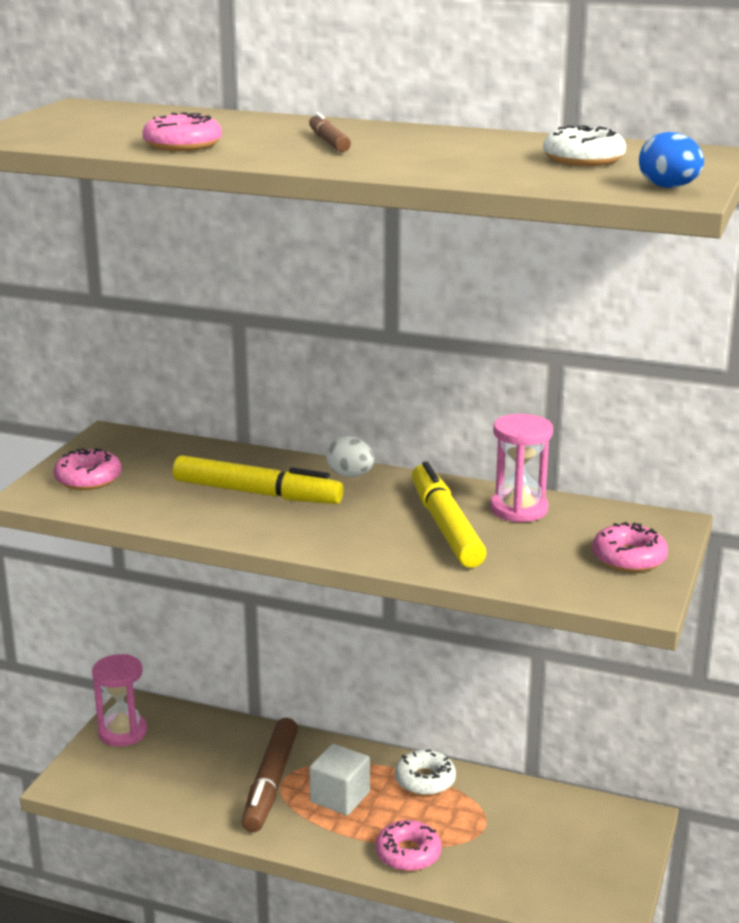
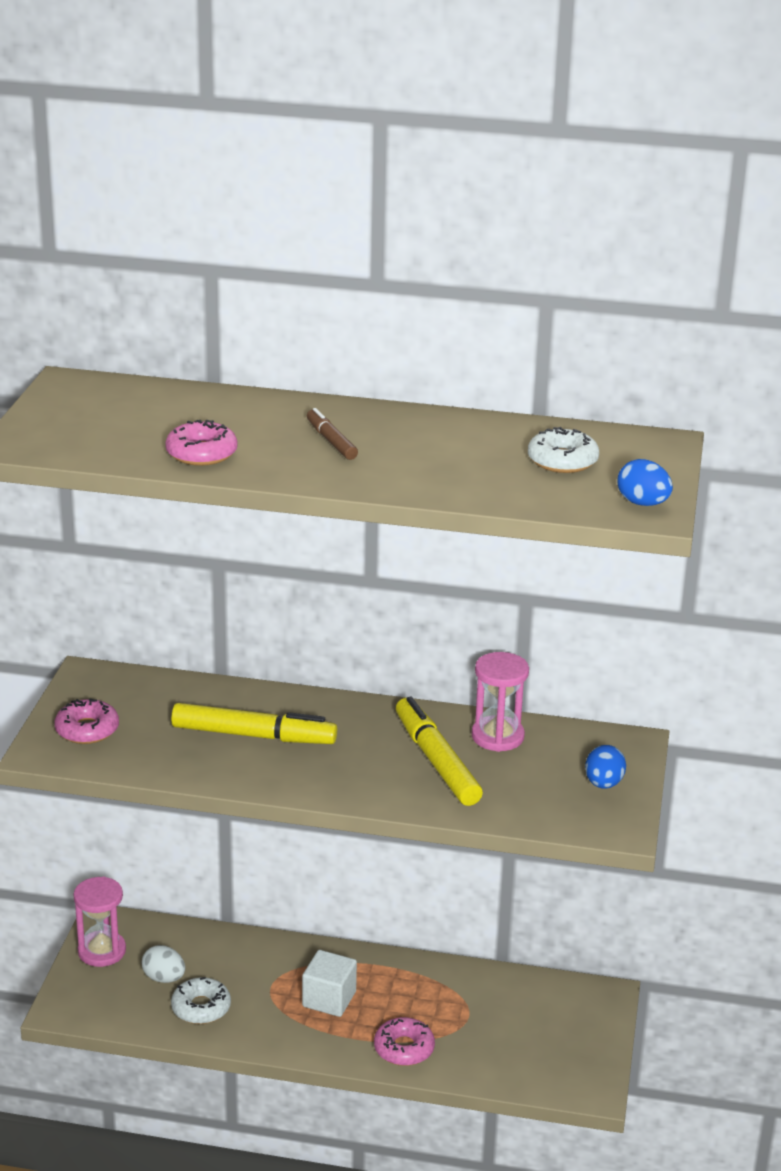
camera: 10 degrees left, 5 degrees up
(270, 783) = (260, 991): brown marker -> none
(350, 475) = (334, 708): white egg -> white egg (164, 978)
(425, 780) = (405, 975): white donut -> white donut (201, 1008)
(629, 558) = (603, 784): pink donut -> blue egg

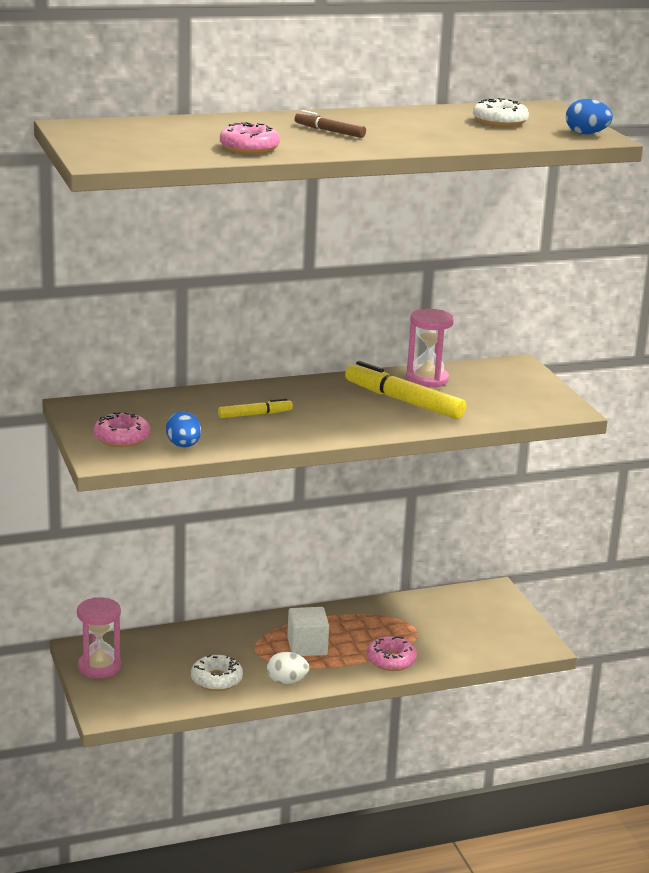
camera: 30 degrees left, 5 degrees down
(164, 978) = (168, 670): white egg -> white egg (287, 681)
(253, 736) = (255, 414): yellow marker -> yellow marker, size x0.54
(603, 784) = (528, 389): blue egg -> blue egg (183, 446)

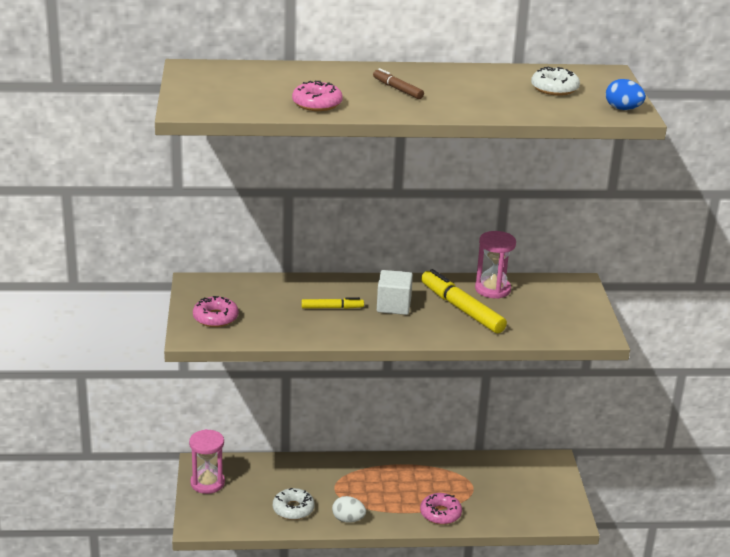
camera: 15 degrees right, 5 degrees up
(183, 446) = (260, 331): blue egg -> none
(307, 647) = (377, 490): white cube -> white cube (393, 306)

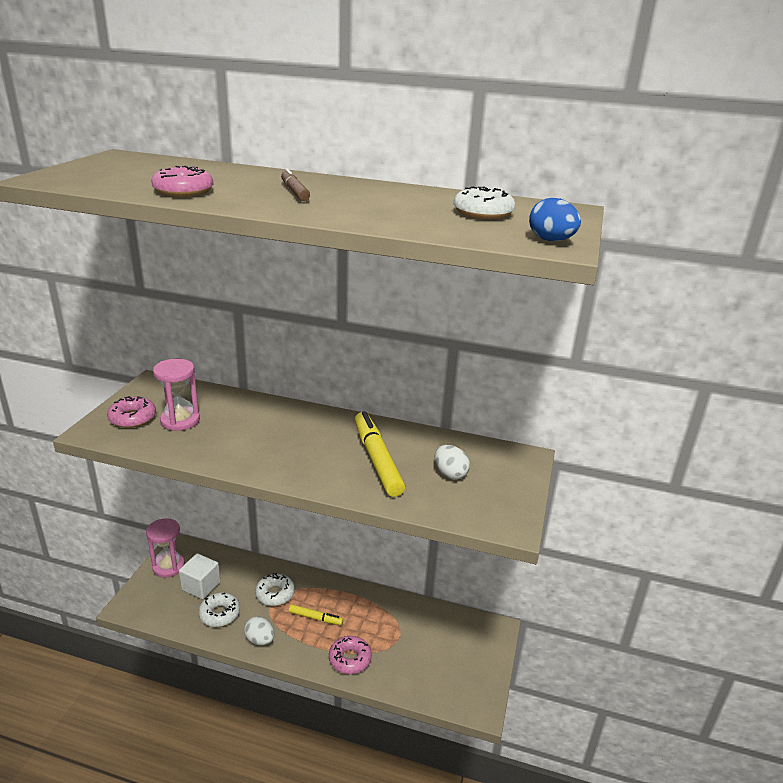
camera: 20 degrees right, 0 degrees up
(332, 308) = (249, 431): yellow marker -> yellow marker (315, 618)
(334, 481) = (275, 594): none -> white donut
(393, 306) = (310, 441): white cube -> white cube (201, 586)
(492, 289) = (426, 445): pink hourglass -> pink hourglass (180, 420)
(528, 308) = (450, 474): none -> white egg

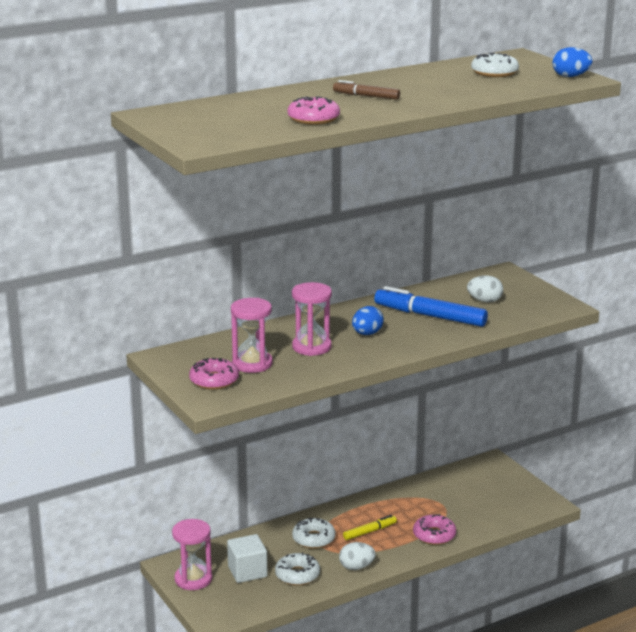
camera: 45 degrees left, 5 degrees down
(242, 432) = (311, 347): none -> pink hourglass
(299, 445) = (367, 334): none -> blue egg
(377, 459) = (430, 316): yellow marker -> blue marker

